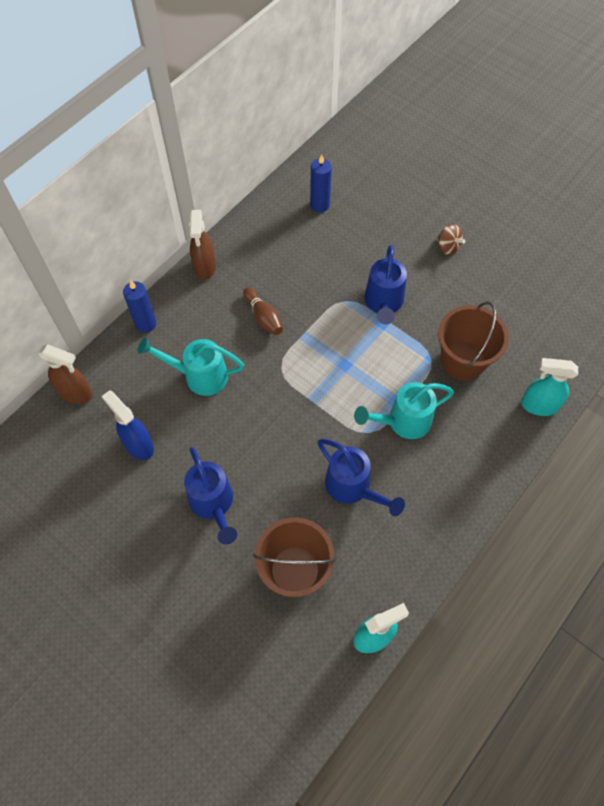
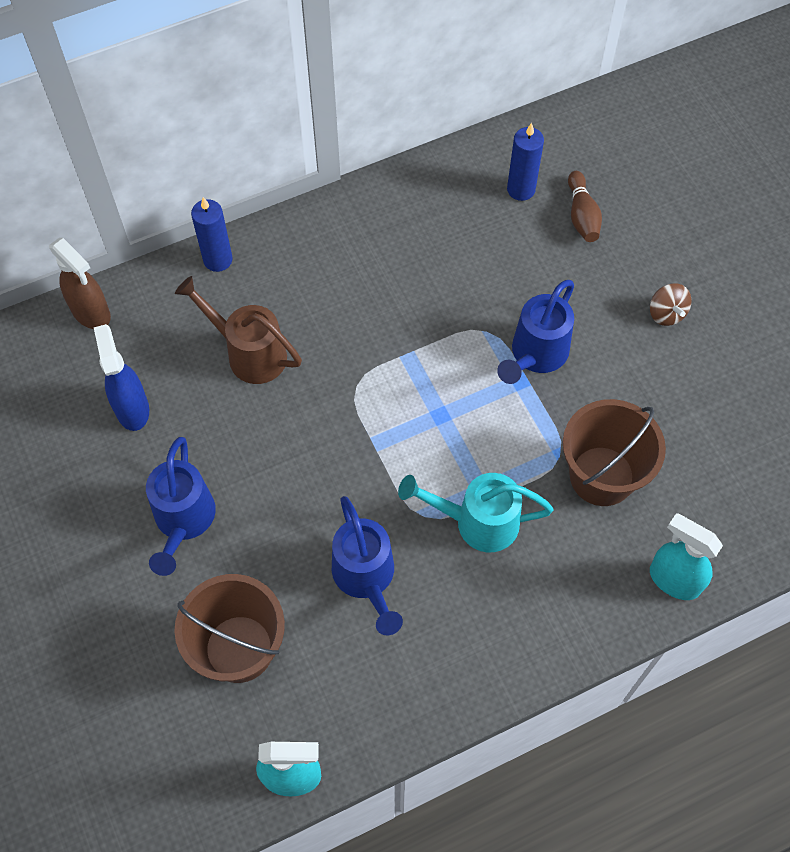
camera: 25 degrees right, 0 degrees up
(199, 376) = (249, 353): turquoise watering can -> brown watering can
(205, 267) = (328, 216): brown spray bottle -> none
(263, 317) = (369, 310): brown bowling pin -> brown bowling pin (582, 215)

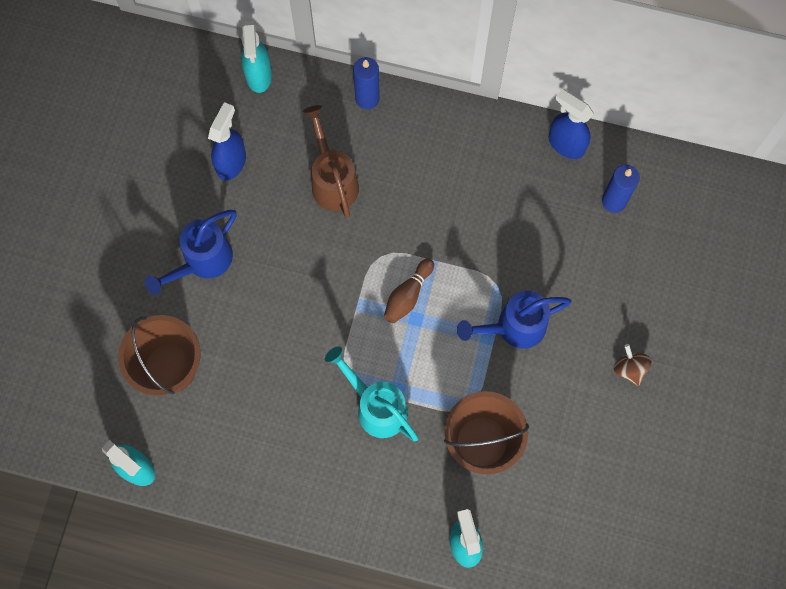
camera: 40 degrees right, 10 degrees up
(91, 313) = (258, 76): brown spray bottle -> turquoise spray bottle
(366, 578) = (279, 386): blue watering can -> none
(435, 173) = (565, 144): none -> blue spray bottle
(582, 215) = (638, 253): brown bowling pin -> brown bowling pin (408, 295)
(666, 313) = (629, 369): brown spinning top -> brown spinning top turned 135 degrees clockwise

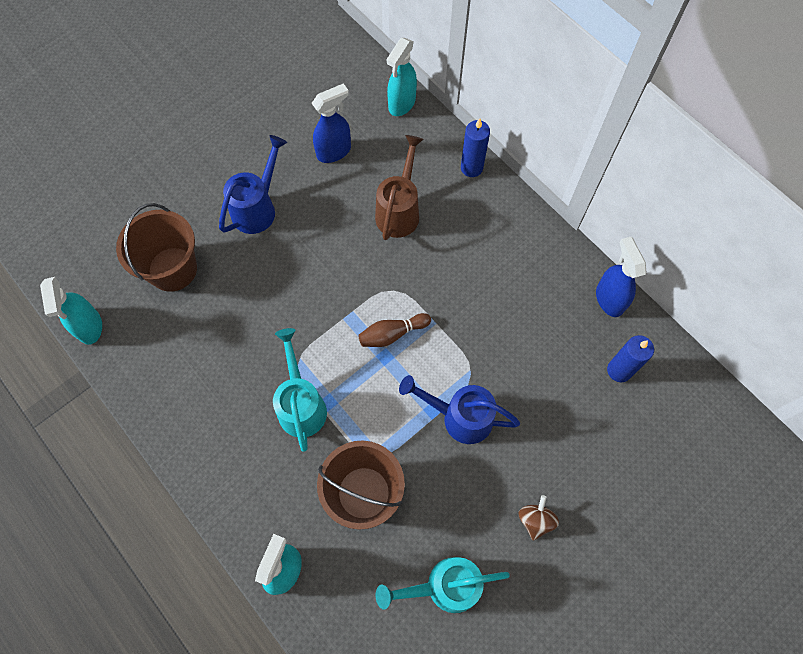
camera: 35 degrees right, 5 degrees down
(202, 261) = (257, 208): blue watering can -> blue watering can turned 135 degrees clockwise
(596, 468) = (445, 586): none -> turquoise watering can

